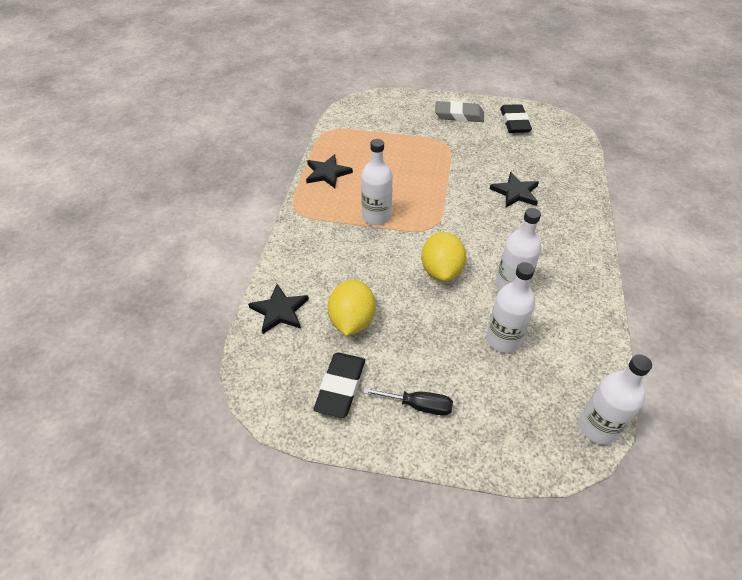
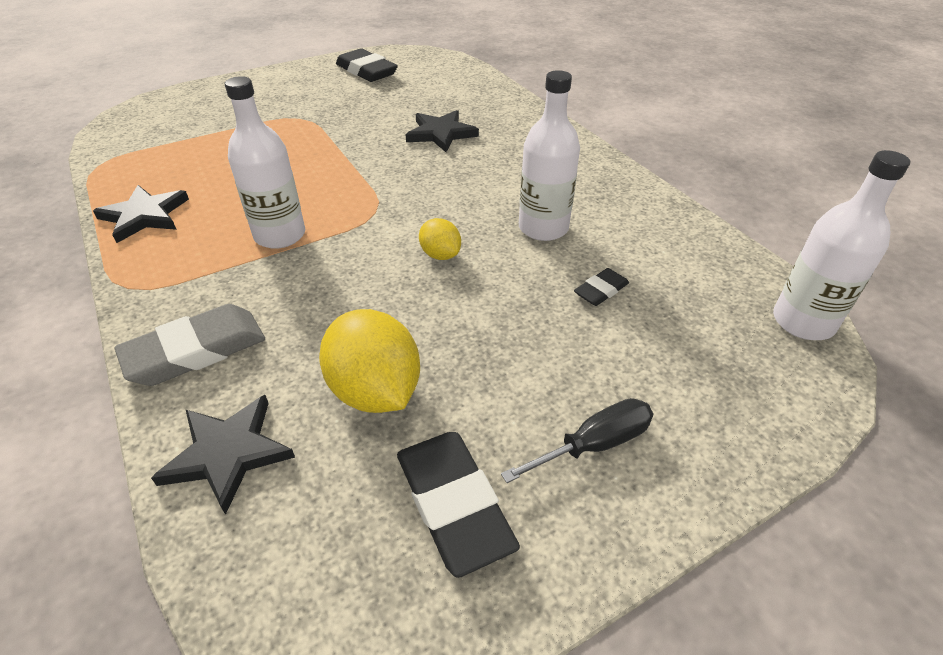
camera: 40 degrees left, 5 degrees down
(441, 271) = (440, 254): yellow lemon -> yellow lemon, size x0.54
(459, 115) = (289, 86): grey eraser -> grey eraser (196, 351)
(503, 339) = (601, 290): white bottle -> black eraser

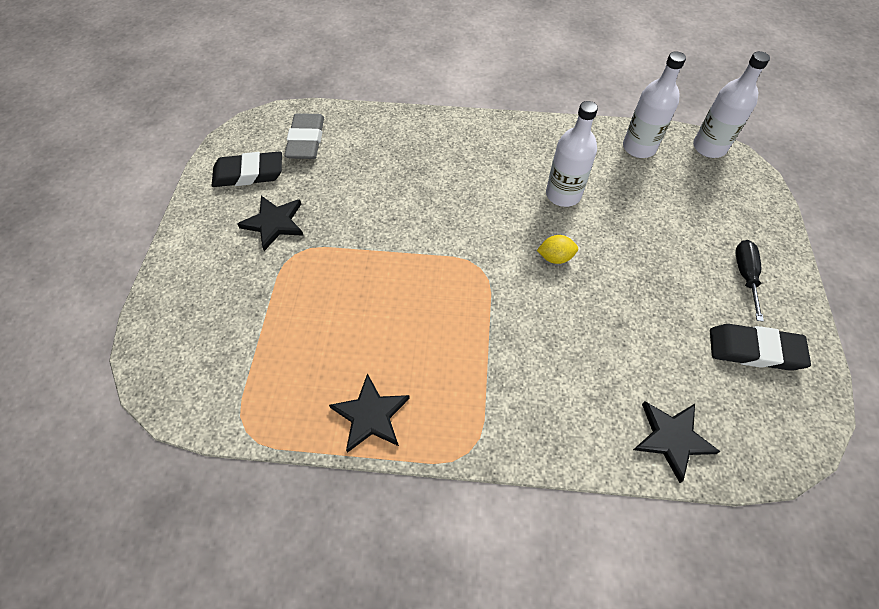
camera: 55 degrees left, 15 degrees up
(196, 351) = (570, 428): grey eraser -> grey eraser (306, 140)
(280, 235) = (468, 334): white bottle -> white bottle (639, 147)
(375, 391) = (660, 347): yellow lemon -> none
(441, 133) = (403, 182): black star -> black star (274, 223)
(601, 290) = (638, 205): black eraser -> none

